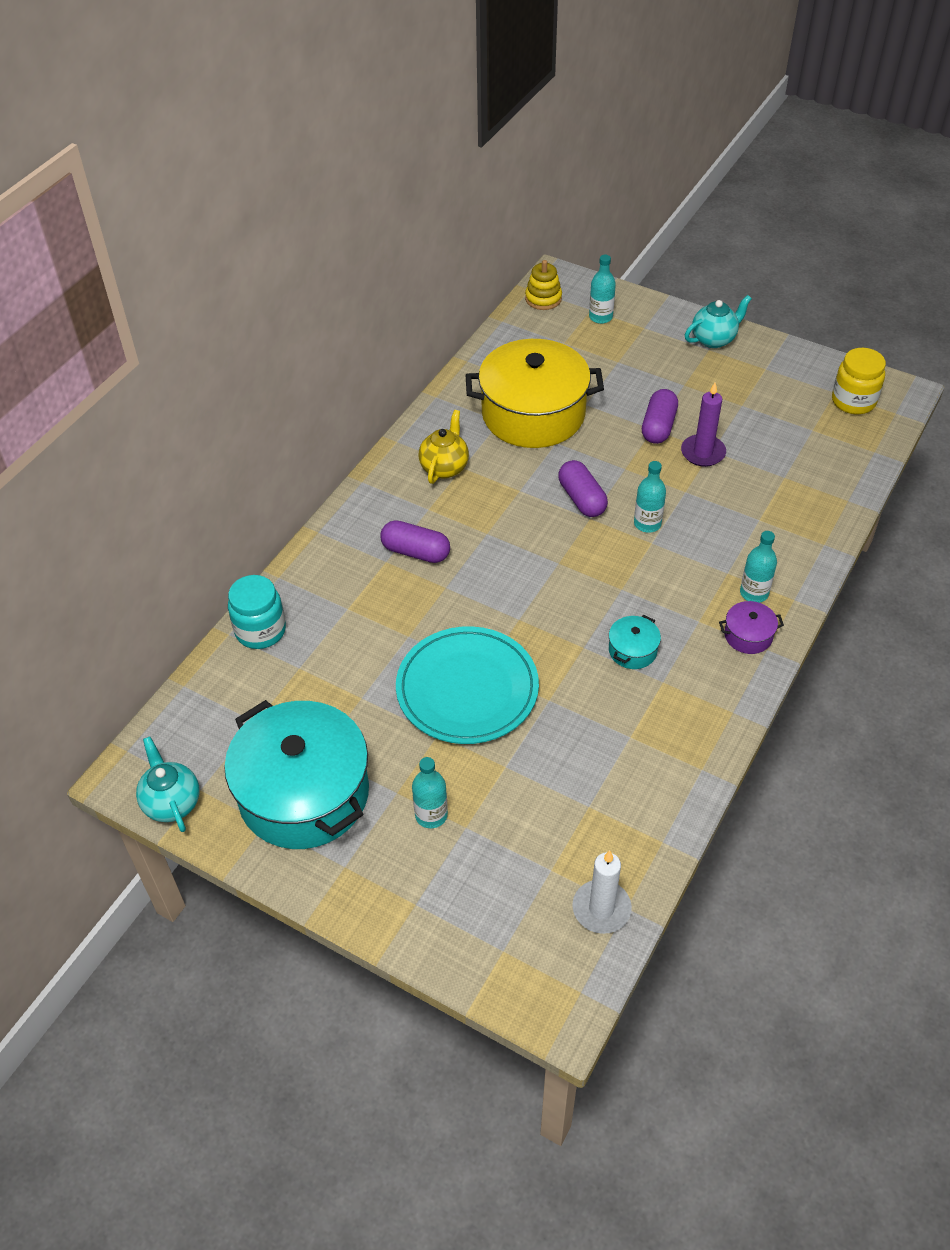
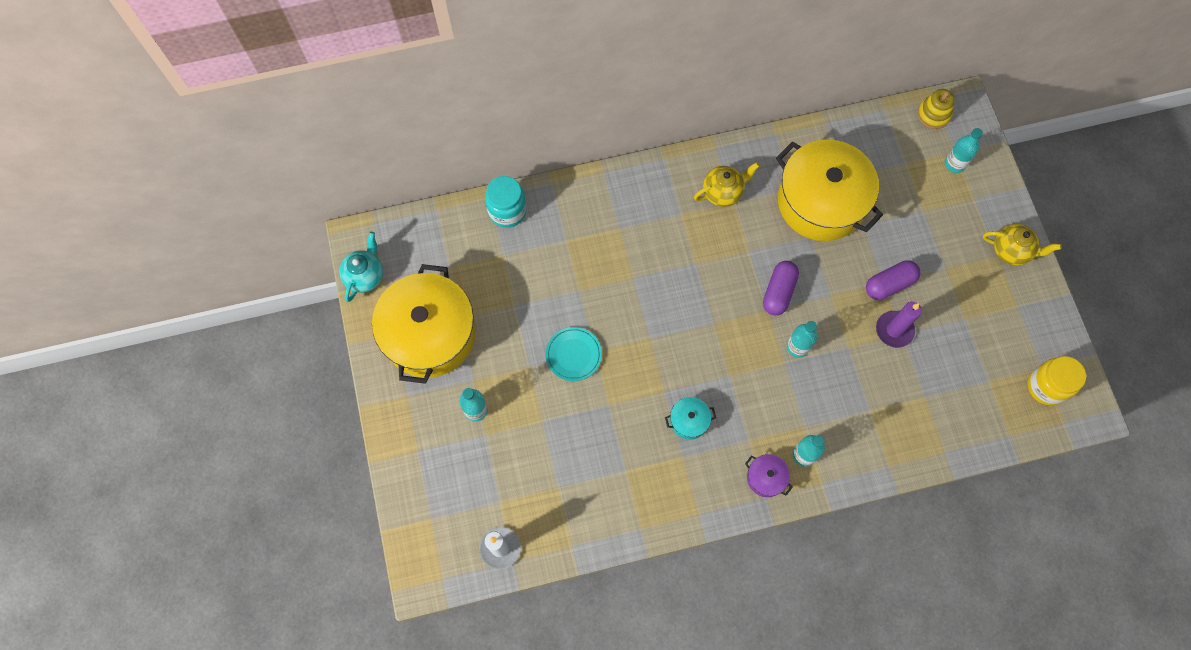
camera: 45 degrees right, 20 degrees up
(304, 793) = (429, 334): turquoise pot -> yellow pot
(416, 552) = (642, 237): purple capsule -> none
(467, 689) = (573, 355): turquoise plate -> turquoise plate, size x0.52
(714, 339) = (1011, 251): turquoise teapot -> yellow teapot

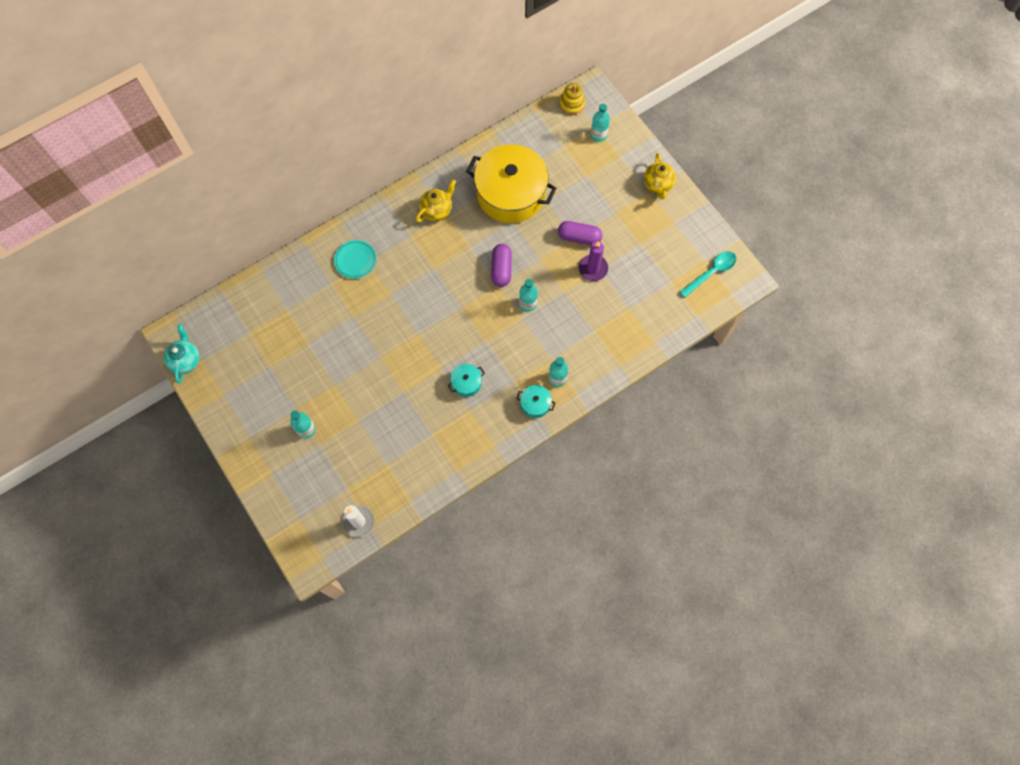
camera: 20 degrees left, 0 degrees up
(429, 334) = (251, 386): yellow pot -> none
(507, 211) = (279, 276): turquoise jar -> none
(573, 355) = (365, 365): turquoise plate -> turquoise plate (355, 260)
(766, 478) = (535, 404): purple pot -> turquoise pot
(889, 284) = (579, 237): purple capsule -> purple capsule turned 60 degrees clockwise
(1011, 251) = (658, 185): yellow teapot -> yellow teapot turned 90 degrees clockwise
(1046, 386) = (711, 272): yellow jar -> turquoise spoon

